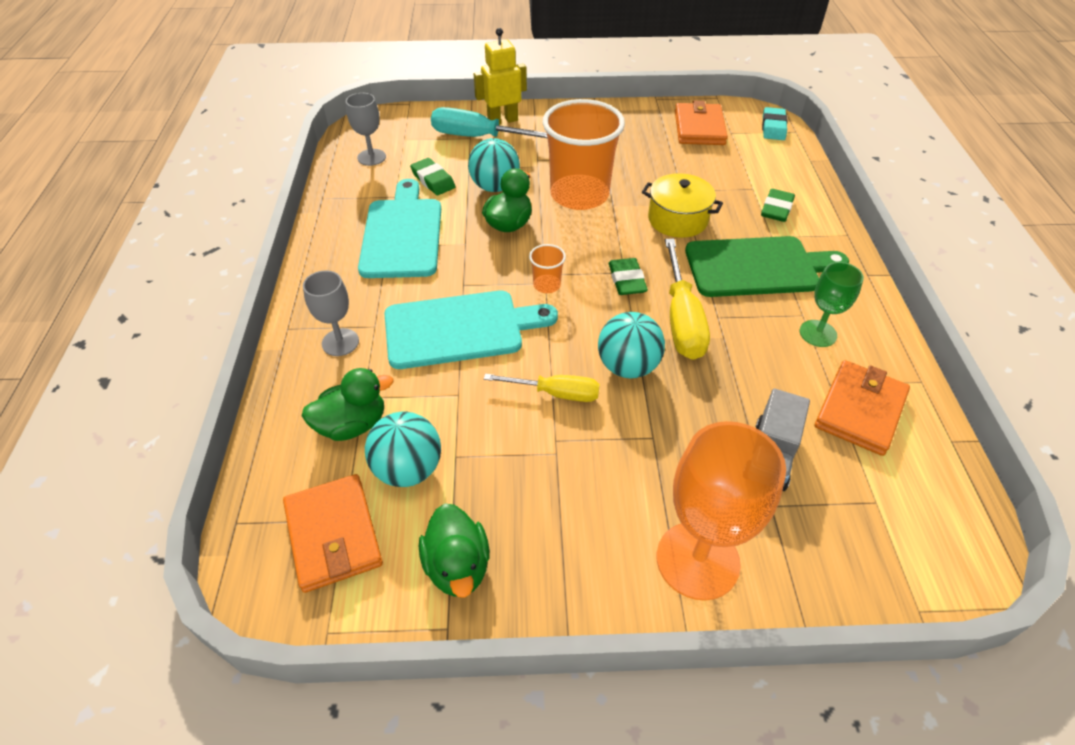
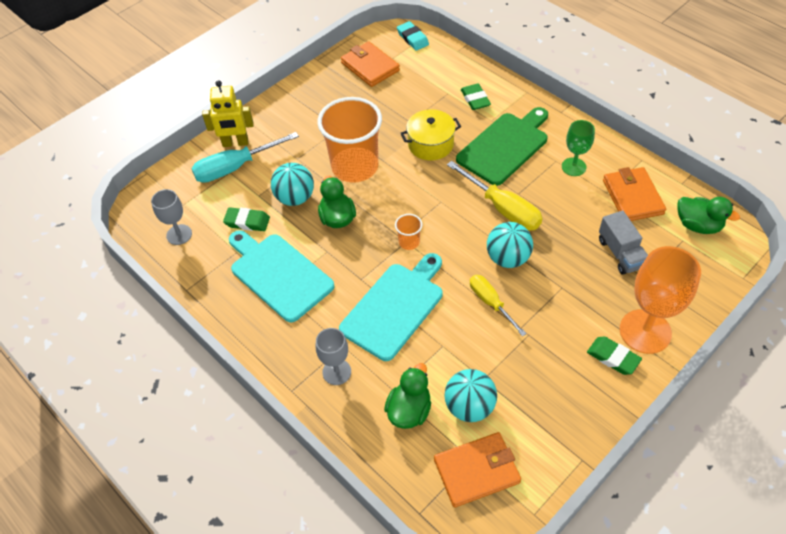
camera: 40 degrees left, 5 degrees up
(333, 535) = (476, 471): orange wallet -> orange wallet turned 45 degrees counterclockwise
(457, 566) = (552, 429): green duck -> green duck (698, 225)
(502, 120) = (235, 143): yellow robot -> yellow robot turned 120 degrees counterclockwise
(556, 393) = (490, 303): yellow screwdriver -> yellow screwdriver turned 90 degrees counterclockwise
(627, 280) = (448, 206): green eraser -> green eraser (613, 357)

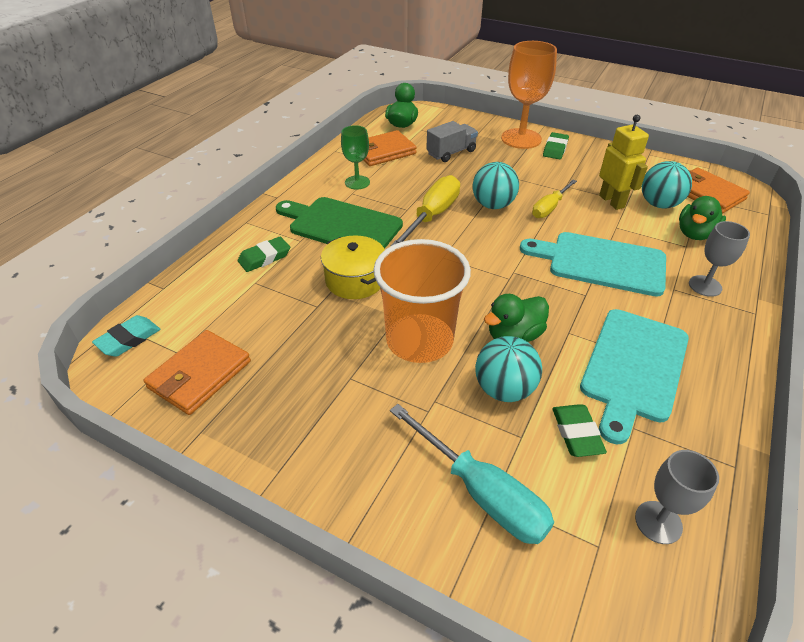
camera: 110 degrees left, 10 degrees down
(235, 143) = (425, 515): yellow robot -> yellow robot (612, 201)
(409, 242) = (513, 269): orange cup -> none
(409, 410) = (695, 234): green duck -> green duck turned 60 degrees counterclockwise

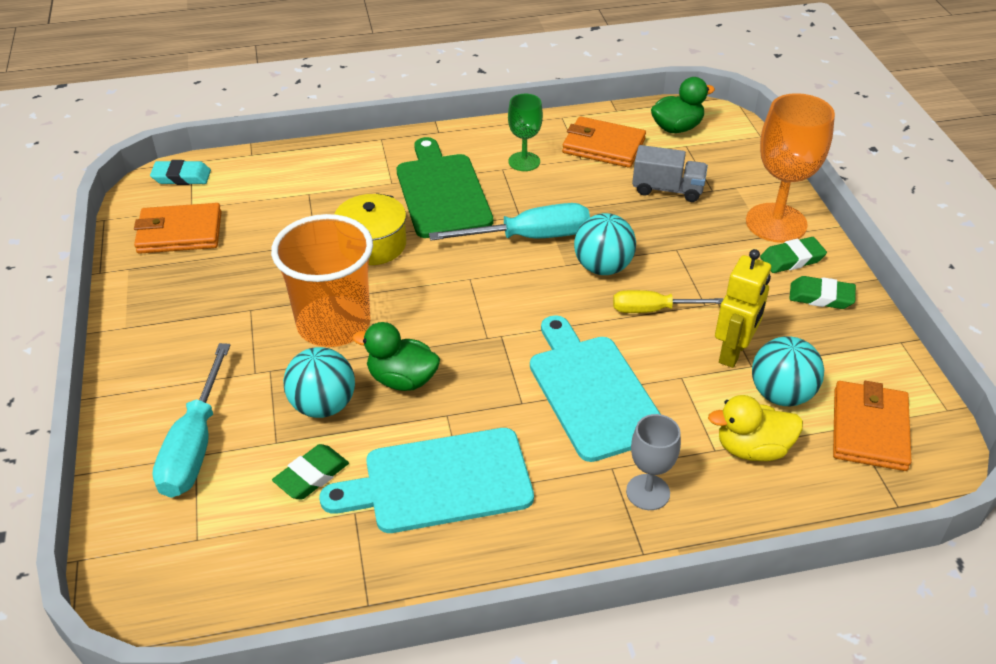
camera: 50 degrees right, 0 degrees up
(264, 257) = (345, 178): green eraser -> green eraser (821, 297)
(432, 215) = (530, 237): yellow screwdriver -> turquoise screwdriver
(658, 522) = (252, 569): grey goblet -> none
(695, 234) = (752, 449): green duck -> yellow duck

